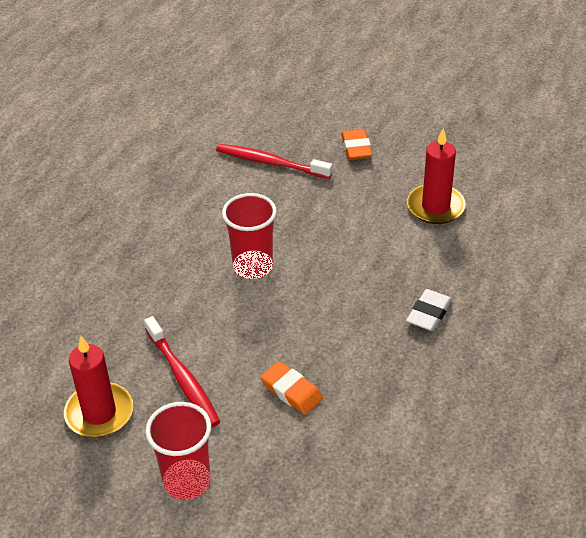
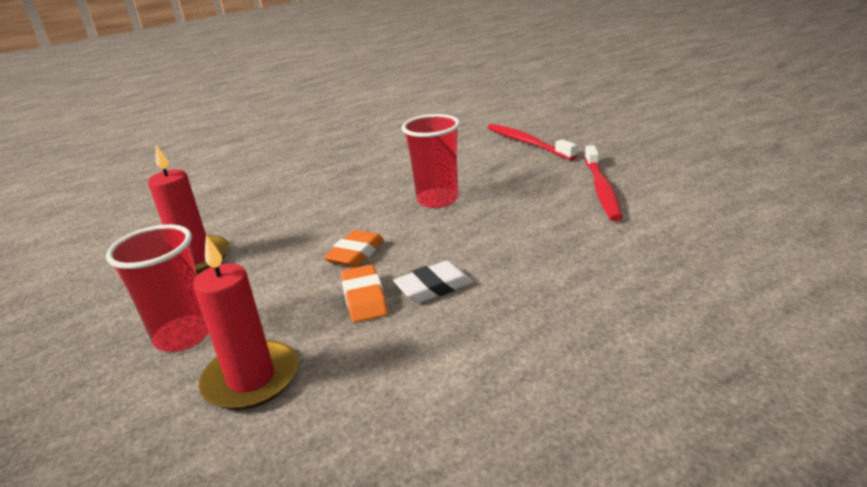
camera: 35 degrees right, 15 degrees down
(182, 378) = (285, 256): red toothbrush -> red toothbrush (601, 189)
(356, 148) = (618, 147): orange eraser -> orange eraser (355, 254)
(429, 313) = (581, 279): white eraser -> white eraser (434, 287)
(435, 207) = (668, 199): red candle -> red candle (251, 379)

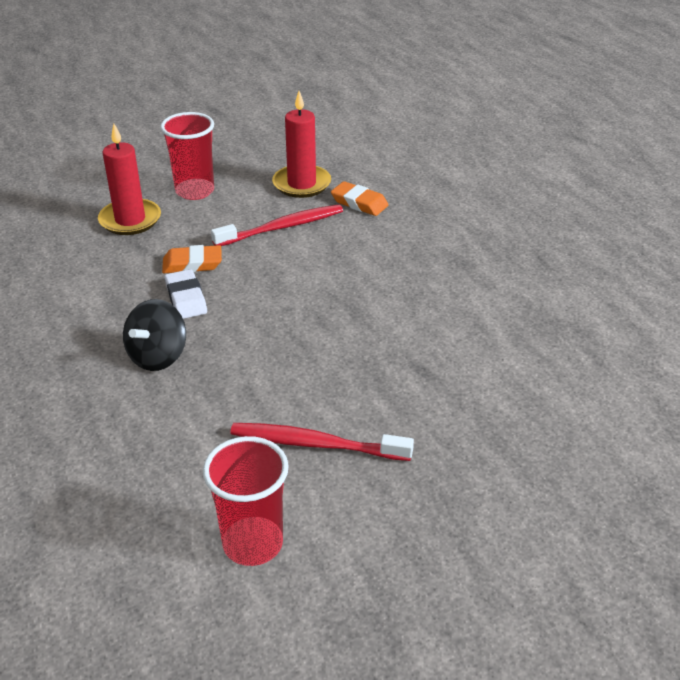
camera: 95 degrees right, 10 degrees up
(355, 254) = (264, 261): orange eraser -> orange eraser (359, 203)
(437, 200) = (350, 315): red cup -> red cup (253, 543)
(527, 143) = (496, 412): red toothbrush -> red toothbrush (281, 227)
(539, 281) = (158, 356): none -> black spinning top

